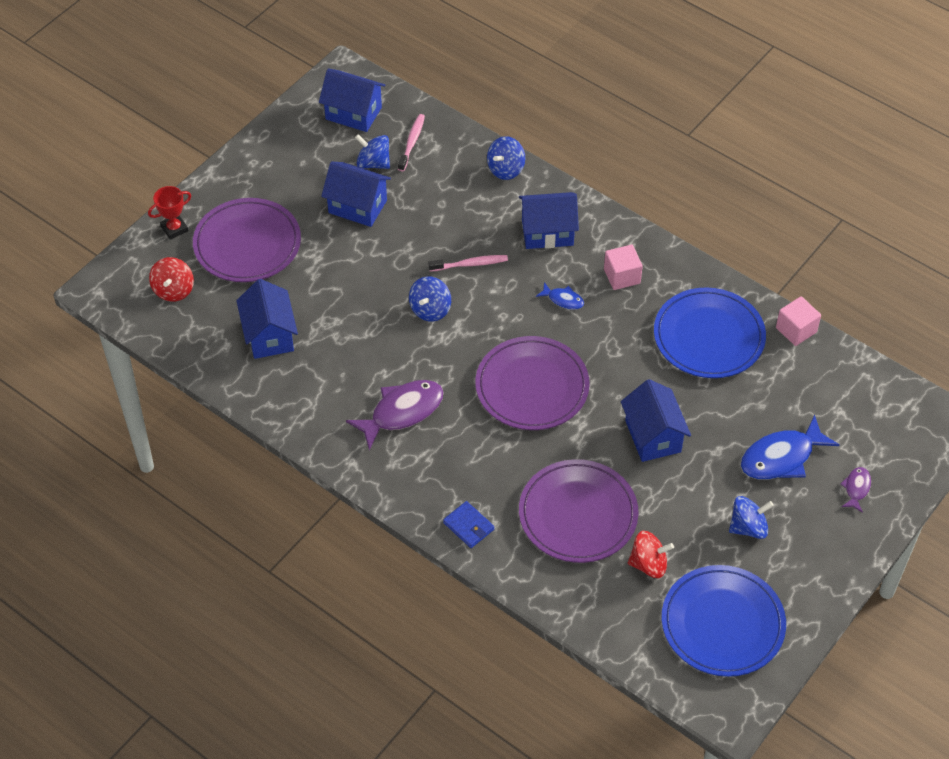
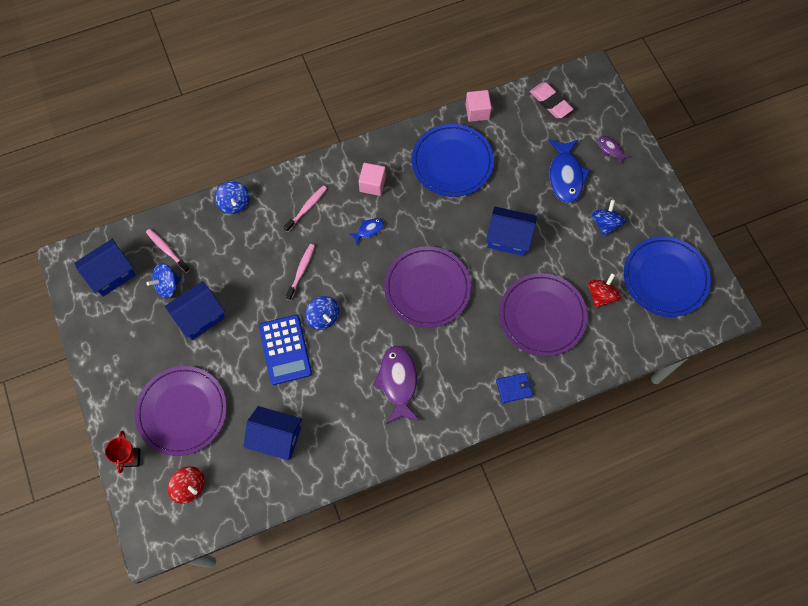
camera: 60 degrees left, 15 degrees up
(371, 295) = (285, 349): none -> blue calculator
(547, 232) = (306, 208): blue house -> pink toothbrush
(870, 397) = (550, 102): none -> pink eraser

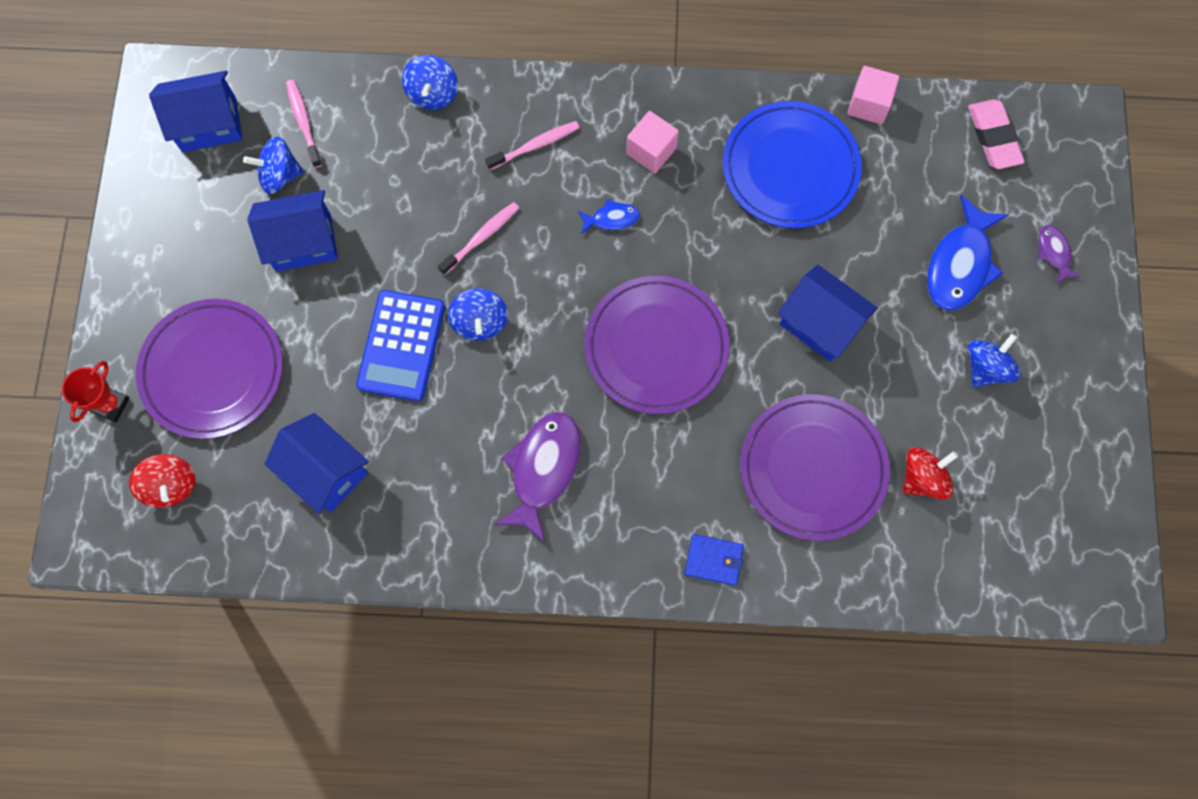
camera: 25 degrees right, 5 degrees up
(665, 278) = (1040, 496): blue plate -> none

